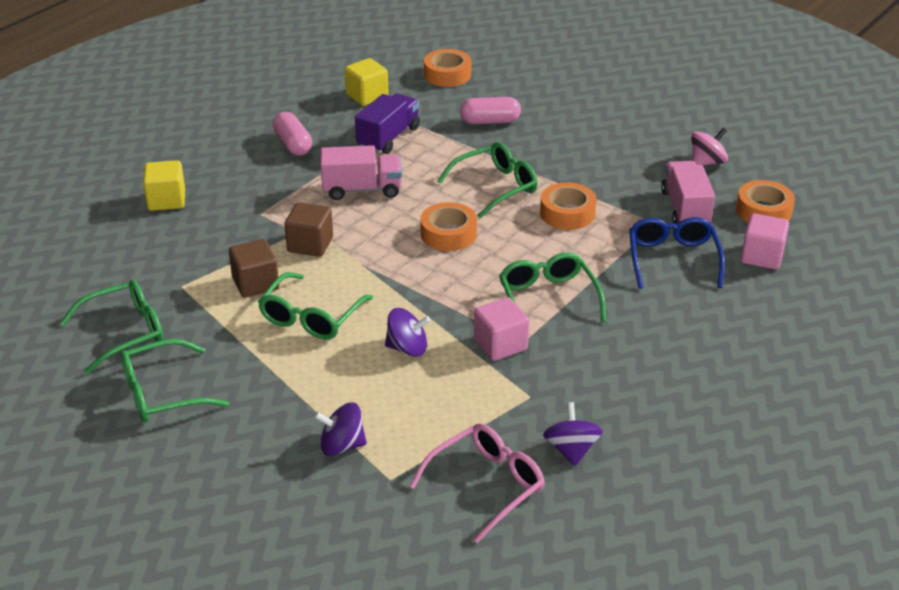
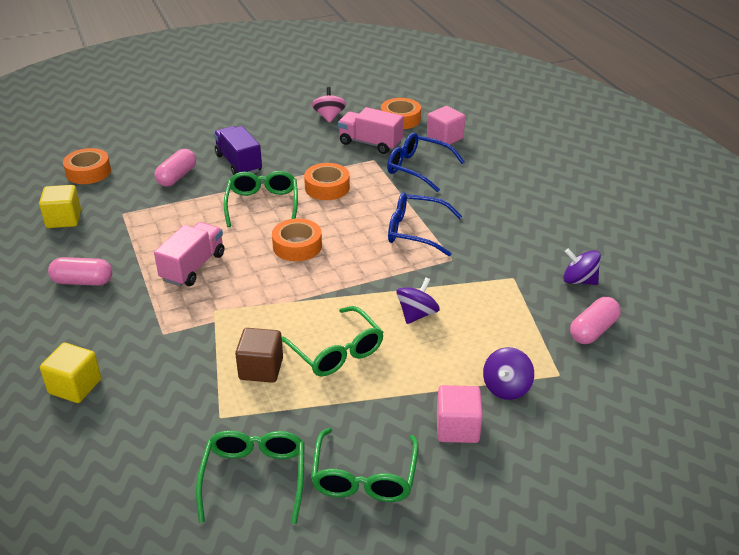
camera: 60 degrees left, 0 degrees up
(310, 244) = (238, 320): brown cube -> none
(388, 138) = (137, 229): purple truck -> purple truck (239, 163)
(486, 485) = (593, 330): pink glasses -> pink capsule
(500, 344) = (448, 270): pink cube -> pink cube (457, 428)
(548, 299) = (415, 231): green glasses -> blue glasses

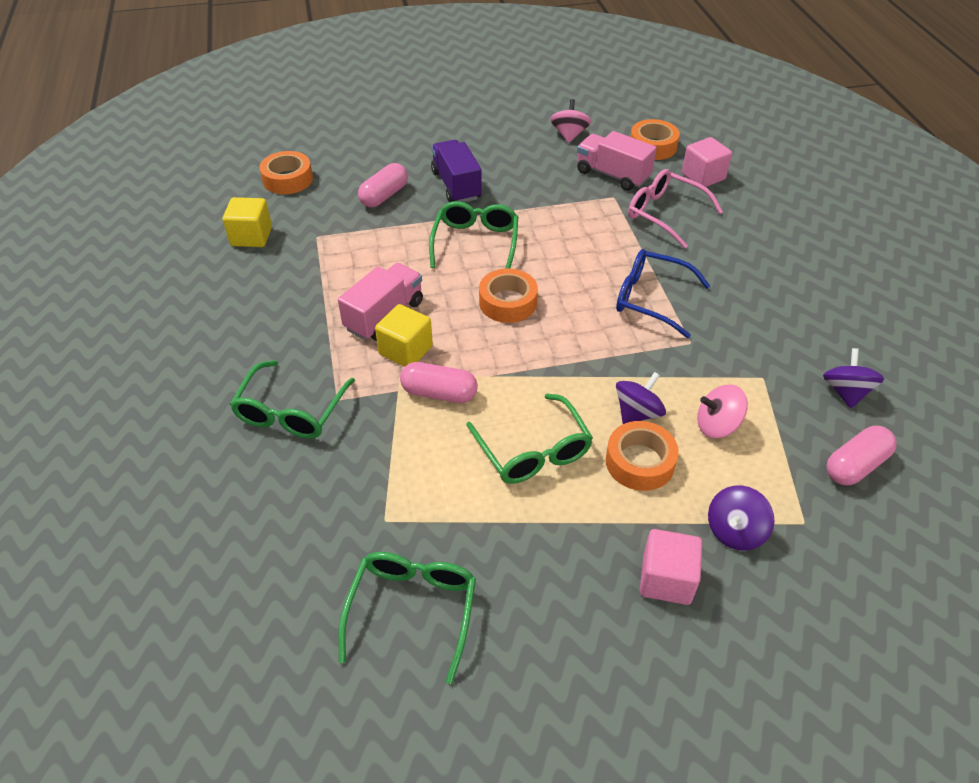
camera: 10 degrees right, 10 degrees up
(75, 386) = (229, 455): yellow cube -> yellow cube (406, 350)
(83, 281) = (259, 319): pink capsule -> pink capsule (439, 393)
(261, 369) = (442, 462): brown cube -> none
(327, 187) = (553, 228): orange tape -> orange tape (640, 462)
(364, 477) = (543, 631): green glasses -> green glasses (291, 411)
(418, 168) = (665, 214): blue glasses -> pink glasses
(482, 316) = (717, 425): none -> pink spinning top
(579, 280) = (845, 392): purple spinning top -> purple spinning top turned 60 degrees clockwise

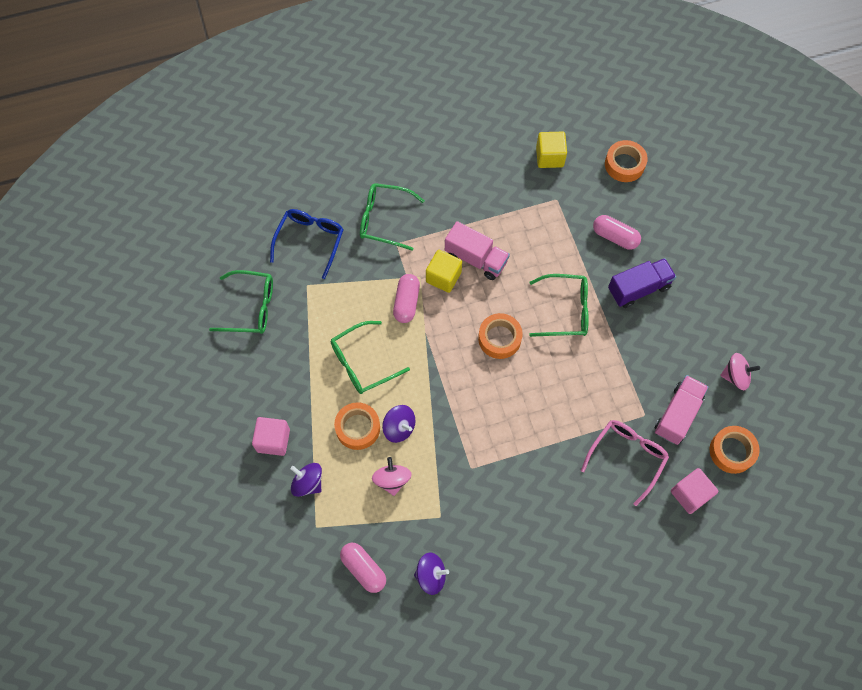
camera: 85 degrees right, 20 degrees up
(651, 299) = (516, 441): blue glasses -> blue glasses (310, 241)

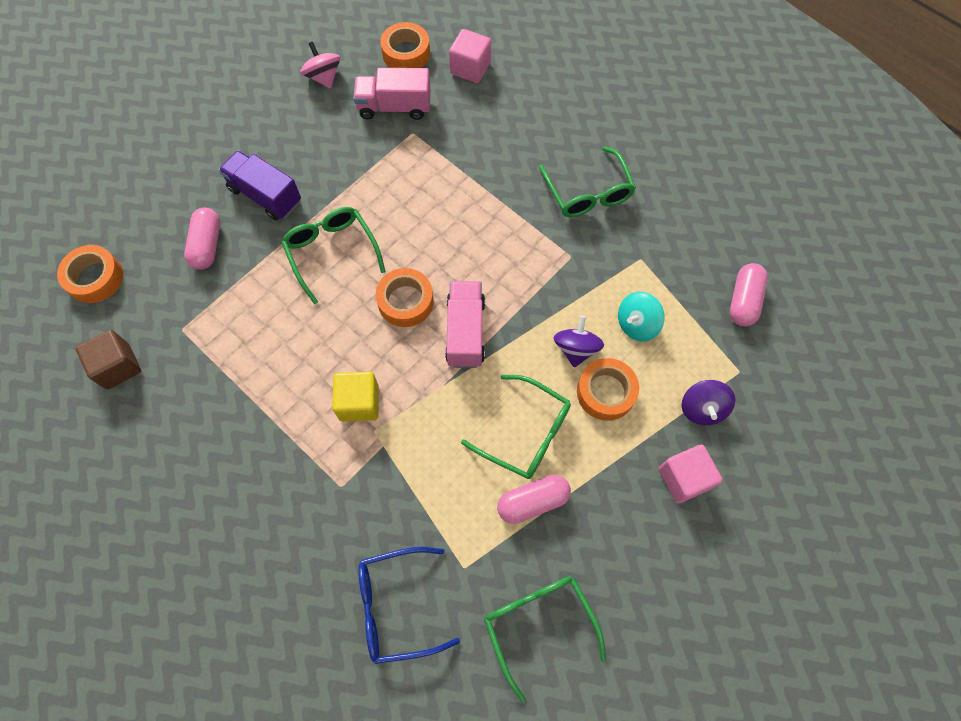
camera: 120 degrees left, 0 degrees up
(384, 219) = (312, 523): green glasses -> green glasses (588, 193)
(392, 480) = (636, 324): pink spinning top -> turquoise spinning top
(406, 302) = (418, 427): pink capsule -> pink capsule (533, 501)
(431, 575) = (702, 237): purple spinning top -> none
(476, 258) = (313, 379): pink truck -> pink truck (465, 332)
(549, 157) = (118, 366): yellow cube -> brown cube
(627, 457) = (467, 129): pink glasses -> none

